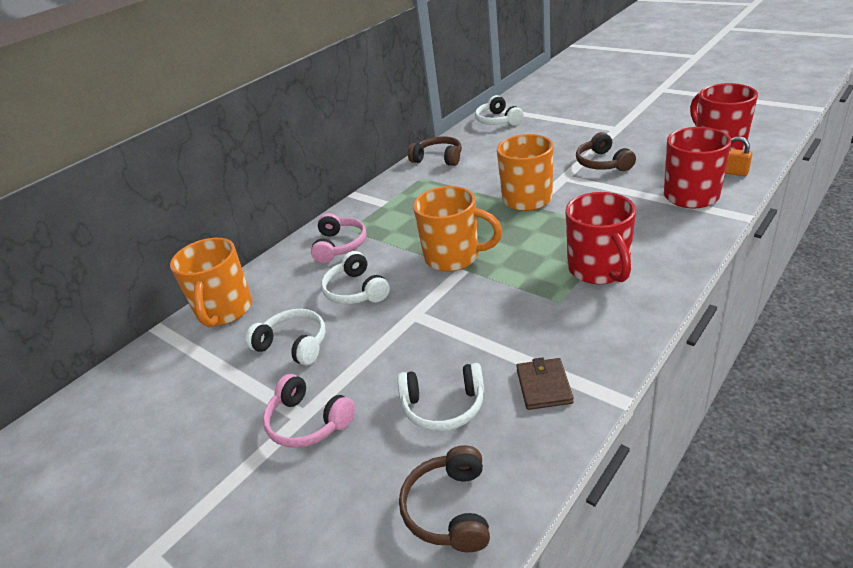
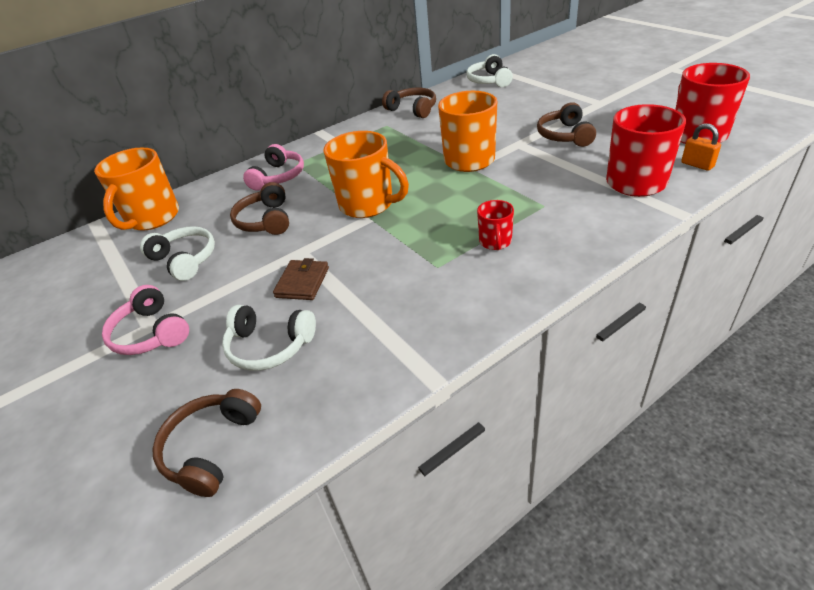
camera: 15 degrees right, 5 degrees up
(356, 290) = (266, 220): white headphones -> brown headphones
(544, 386) = (370, 348): brown wallet -> brown wallet (302, 282)
(599, 269) = (495, 242): red mug -> red mug, size x0.51

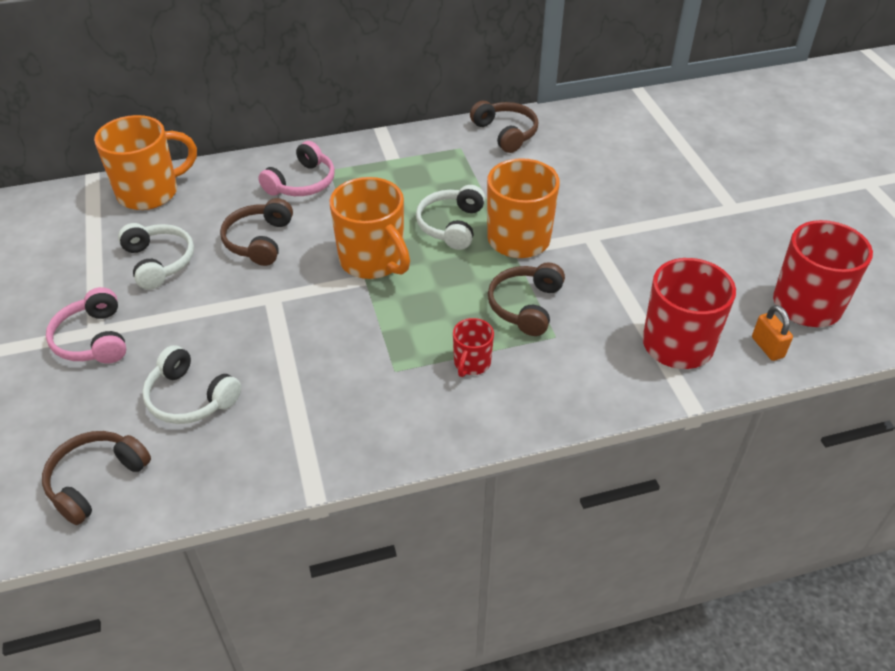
camera: 15 degrees right, 5 degrees up
(152, 218) = (150, 192): orange mug -> orange mug turned 150 degrees counterclockwise
(302, 282) = (256, 336): brown wallet -> none
(489, 80) = (627, 118): white headphones -> white headphones (451, 225)
(565, 135) = (652, 244): brown headphones -> brown headphones (526, 306)

